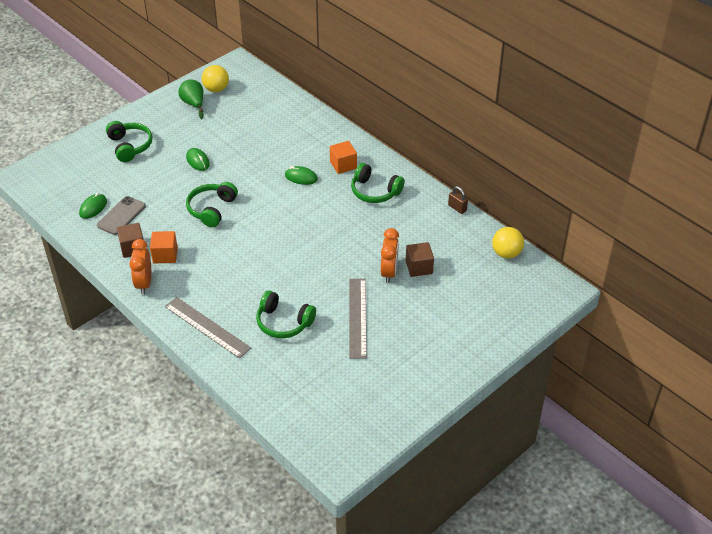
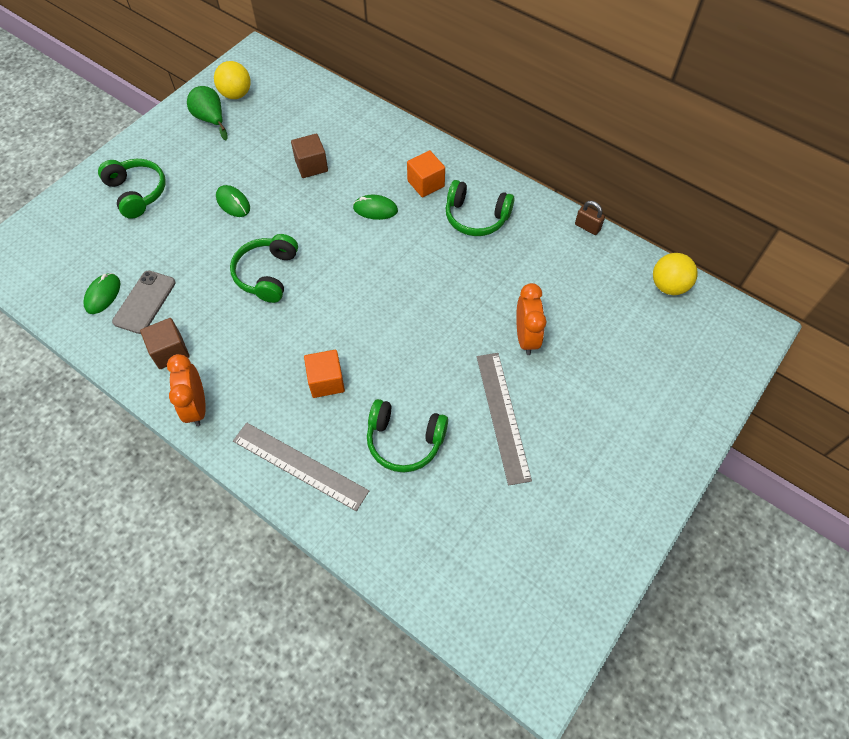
camera: 10 degrees left, 15 degrees up
(165, 255) = (217, 356): orange cube -> orange cube (326, 381)
(419, 267) = (563, 324): brown cube -> brown cube (311, 166)

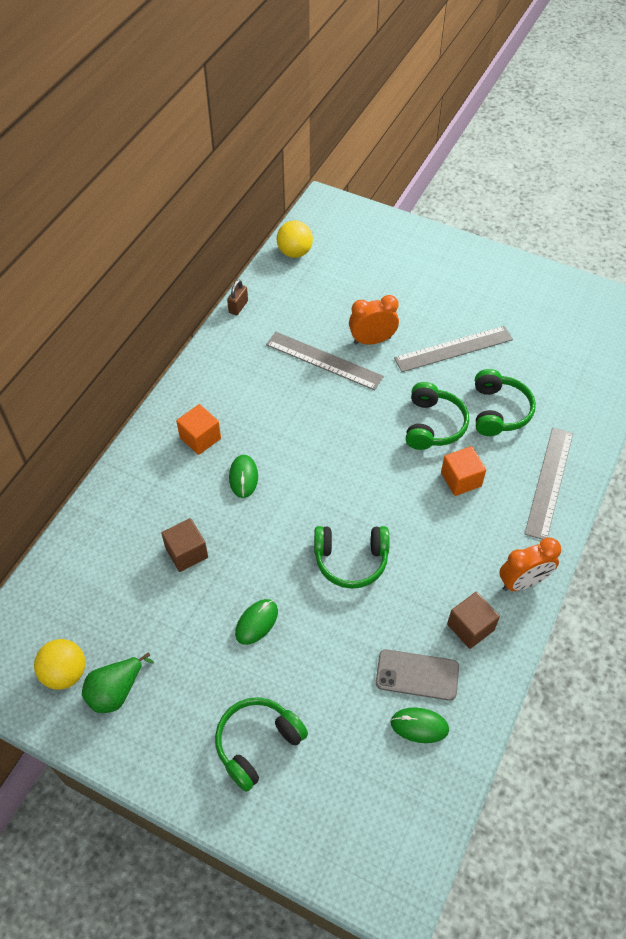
camera: 100 degrees left, 5 degrees down
(476, 217) = (240, 390): green headphones -> green headphones (433, 425)
(504, 289) = (324, 360): none -> grey ruler

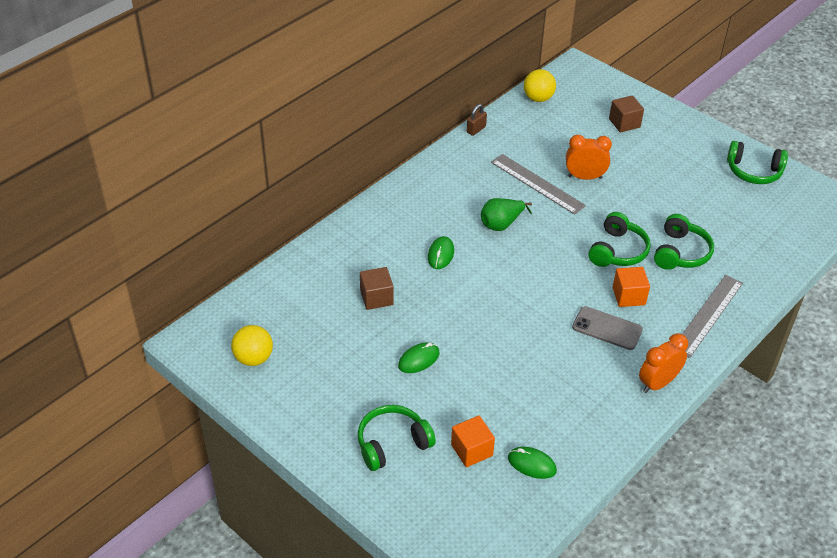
camera: 15 degrees right, 10 degrees down
(116, 691) = (290, 380): green pear -> green pear (501, 224)
(200, 438) = (413, 219): orange cube -> orange cube (471, 450)
(351, 560) = (512, 334): green headphones -> green headphones (753, 171)
(417, 675) = (542, 428): grey phone -> grey phone (607, 328)
(453, 349) = (655, 198): grey ruler -> none
(470, 627) = (600, 405): brown cube -> brown cube (624, 123)
(523, 582) = (658, 383): orange clock -> orange clock turned 150 degrees clockwise

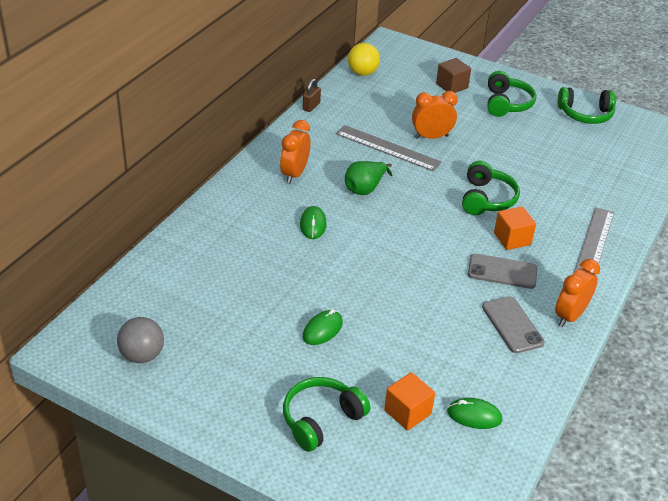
camera: 15 degrees left, 5 degrees down
(253, 358) = (142, 355): yellow ball -> grey ball
(376, 298) = (259, 275): brown cube -> none
(439, 200) = (294, 174): none -> orange clock
(598, 383) = (512, 325): none -> grey phone
(681, 253) = (546, 193): green headphones -> green headphones (507, 103)

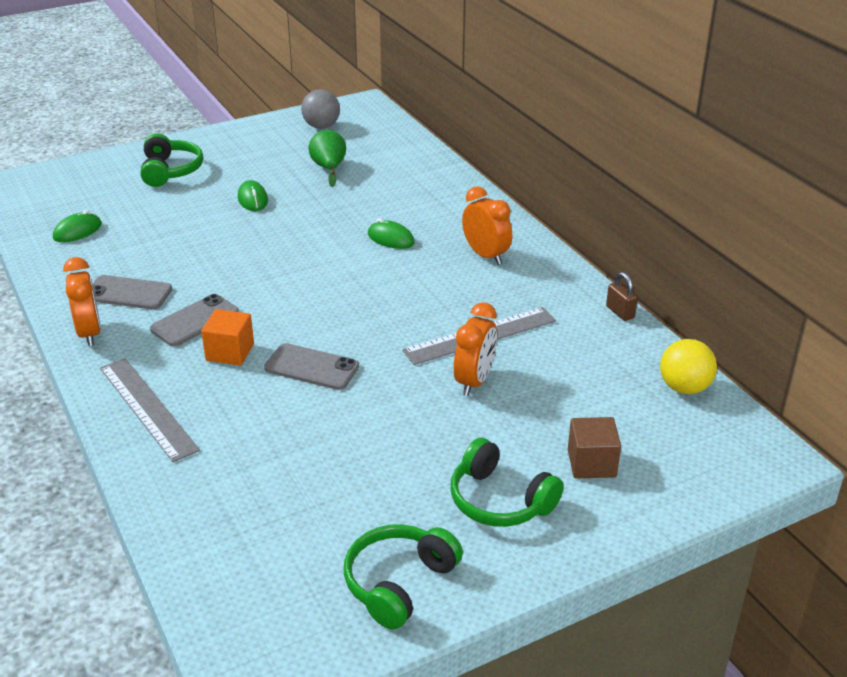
camera: 125 degrees right, 5 degrees down
(365, 189) = (417, 289): green pear -> green pear (329, 168)
(407, 412) = (124, 205): orange cube -> none
(486, 199) = (312, 367): green headphones -> grey phone

